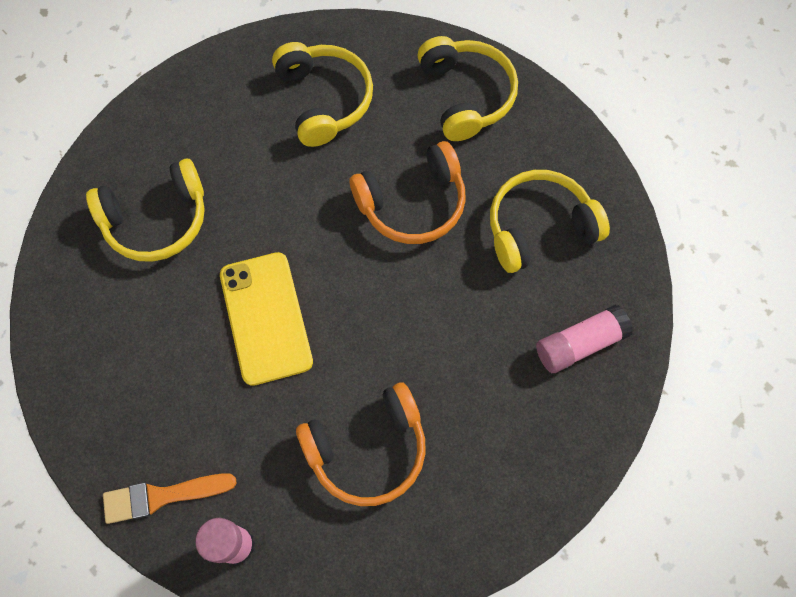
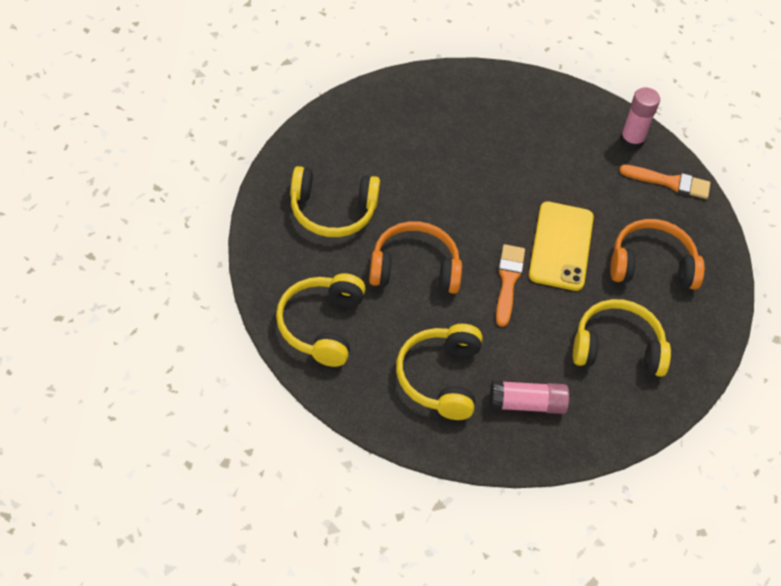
camera: 160 degrees left, 15 degrees down
(306, 240) = (508, 281): none -> orange brush
(367, 449) = (528, 148): orange headphones -> orange headphones (651, 265)
(579, 344) = (355, 137): pink glue stick -> pink glue stick (526, 404)

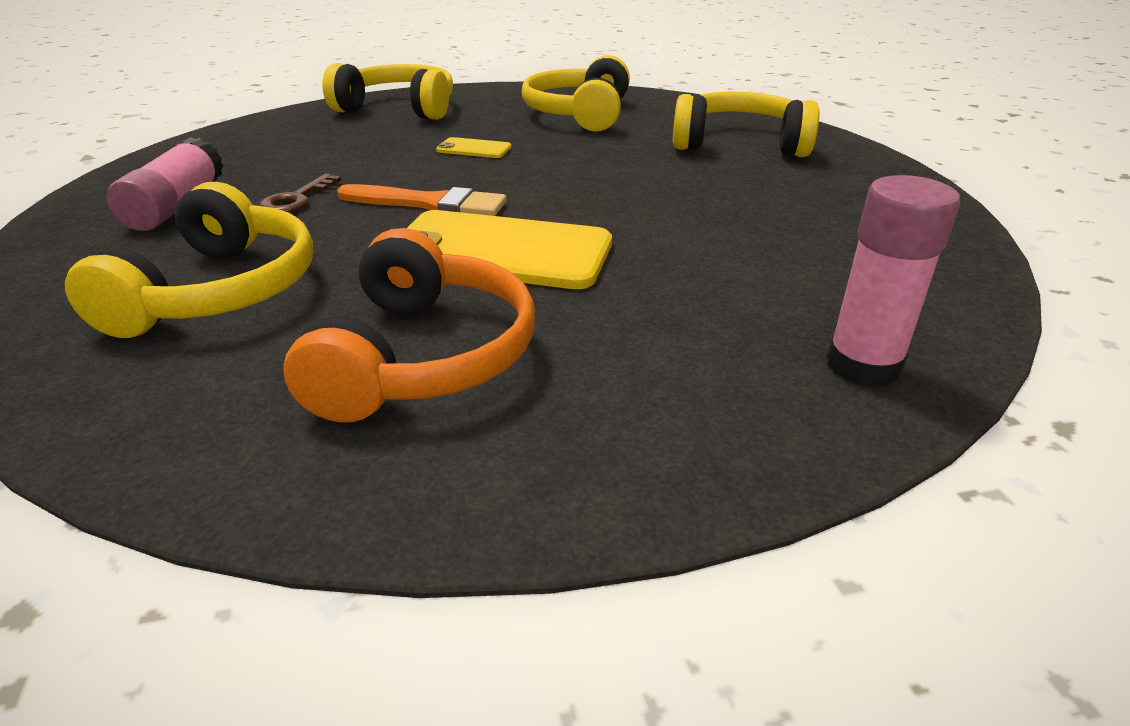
camera: 100 degrees right, 20 degrees down
(414, 268) = (474, 149): orange headphones -> yellow phone
(440, 378) = (276, 157): yellow headphones -> yellow headphones (739, 144)
(510, 346) = (296, 199): none -> brown key
(670, 182) = (724, 420): orange brush -> none

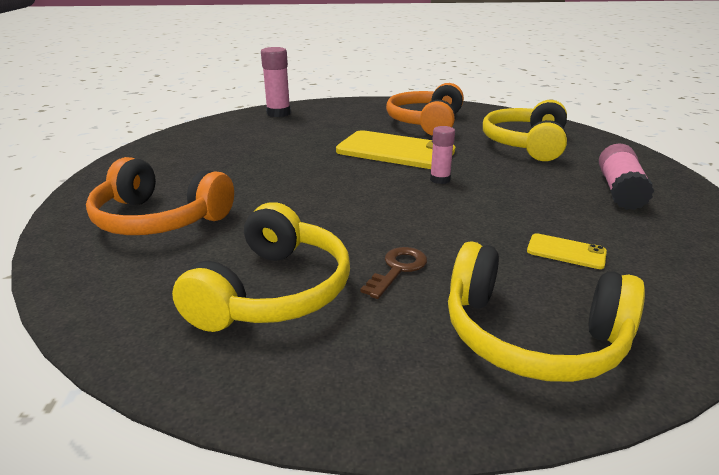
camera: 170 degrees left, 5 degrees down
(296, 199) = (536, 189): brown key -> brown key (397, 269)
(430, 204) = (440, 179): orange brush -> pink glue stick
(474, 149) = (412, 233): yellow phone -> yellow phone (566, 252)
(739, 144) = (159, 219): yellow headphones -> orange headphones

